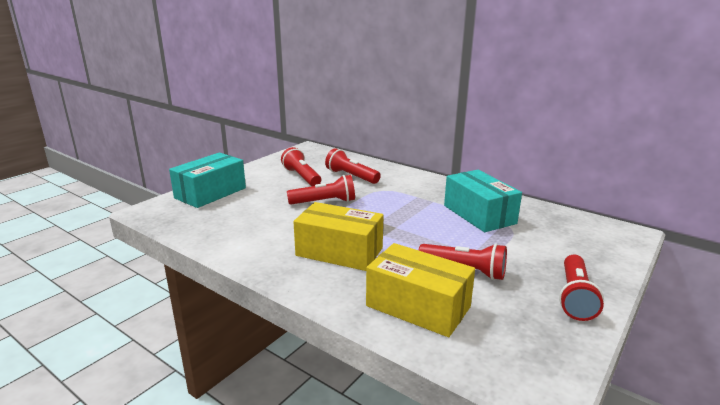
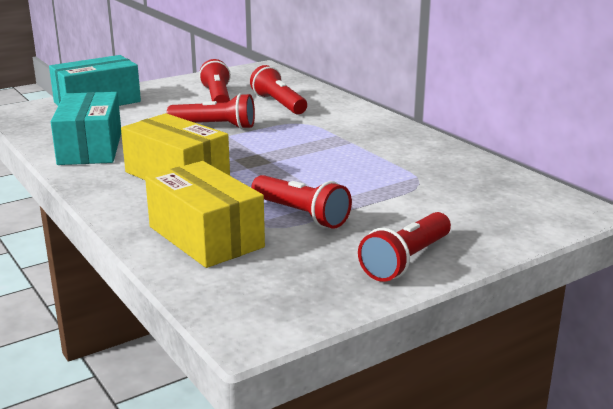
camera: 20 degrees right, 0 degrees up
(479, 214) = (394, 163): turquoise box -> turquoise box (90, 148)

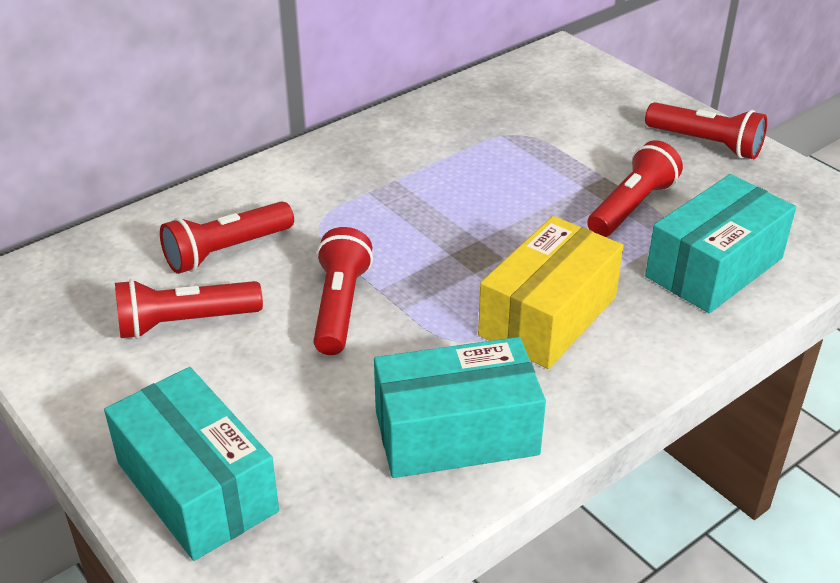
camera: 95 degrees left, 15 degrees up
(206, 237) = (714, 267): yellow box -> turquoise box

